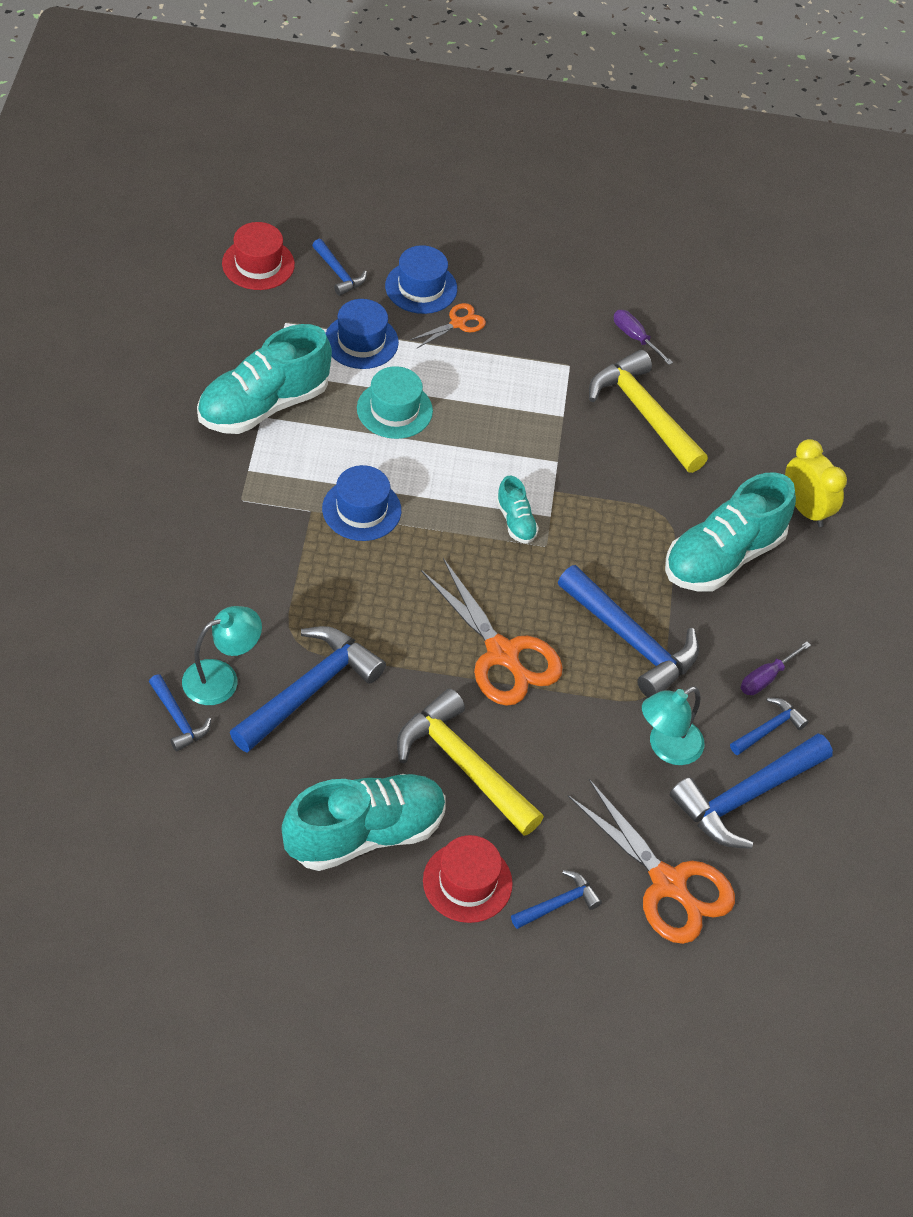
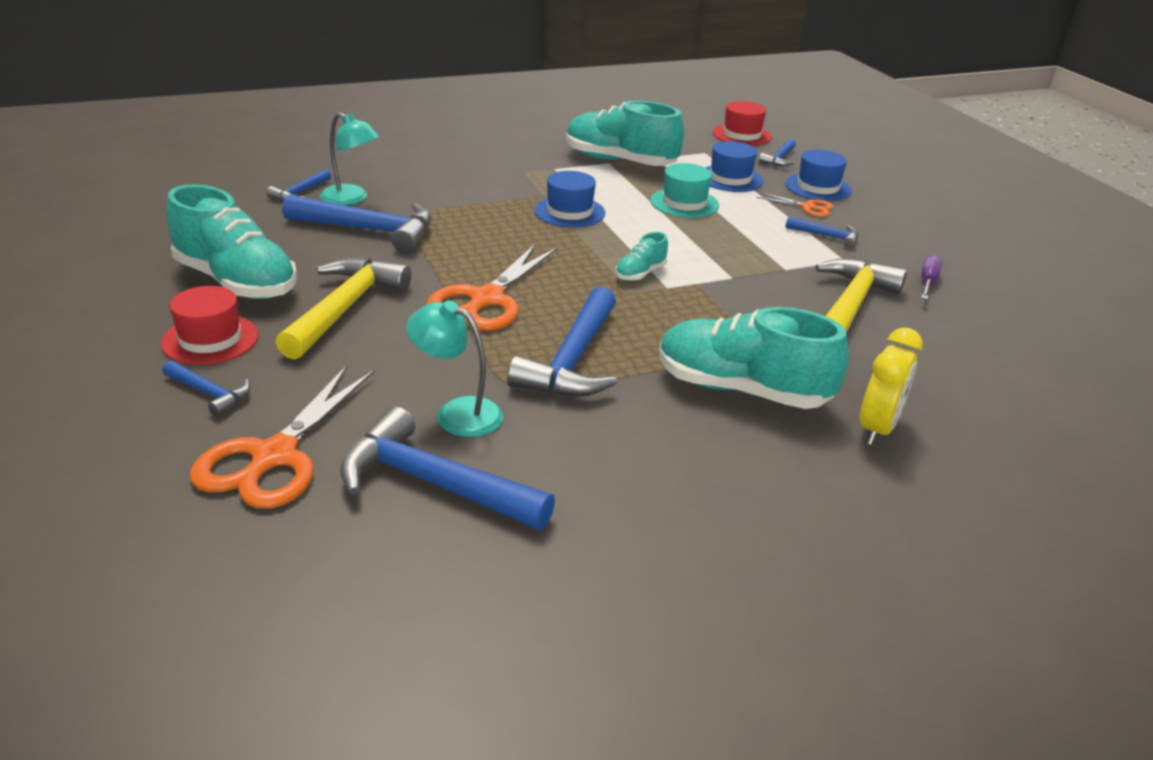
camera: 65 degrees right, 20 degrees down
(766, 678) = (614, 458): purple screwdriver -> none
(768, 729) = (544, 477): blue hammer -> blue hammer (826, 236)

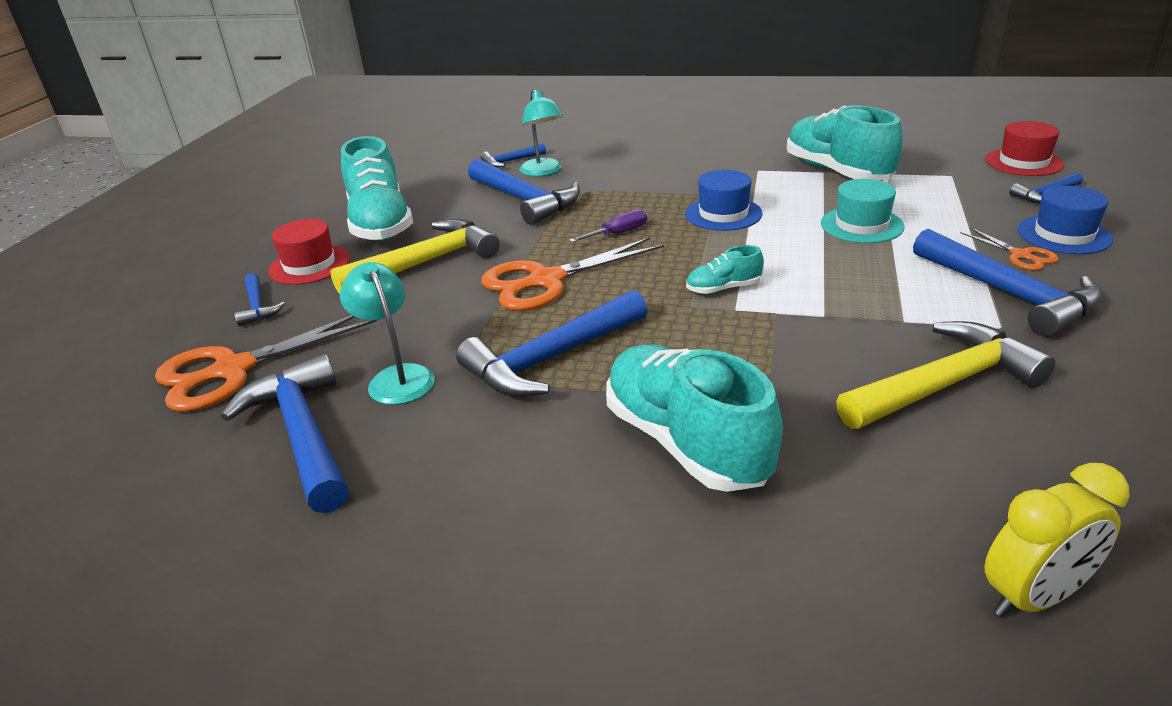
camera: 40 degrees right, 0 degrees up
(730, 179) = (951, 207): blue hat -> none
(826, 236) = (1008, 294): blue hammer -> blue hammer, size x1.98
(877, 429) = (801, 547): yellow clock -> yellow clock (1033, 597)
(927, 282) = (1101, 383): purple screwdriver -> purple screwdriver (618, 234)

